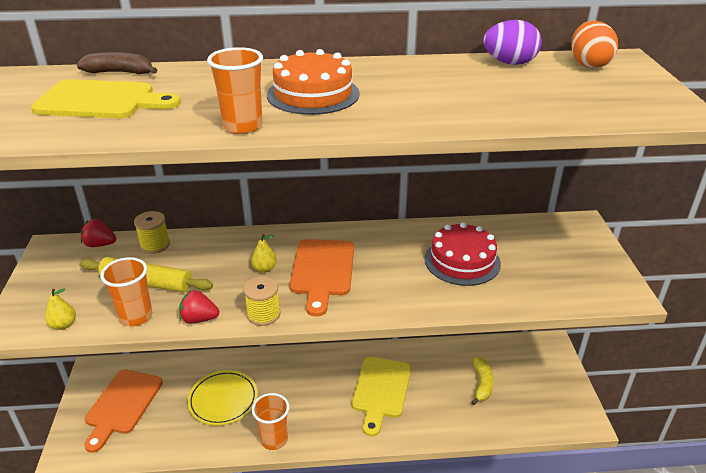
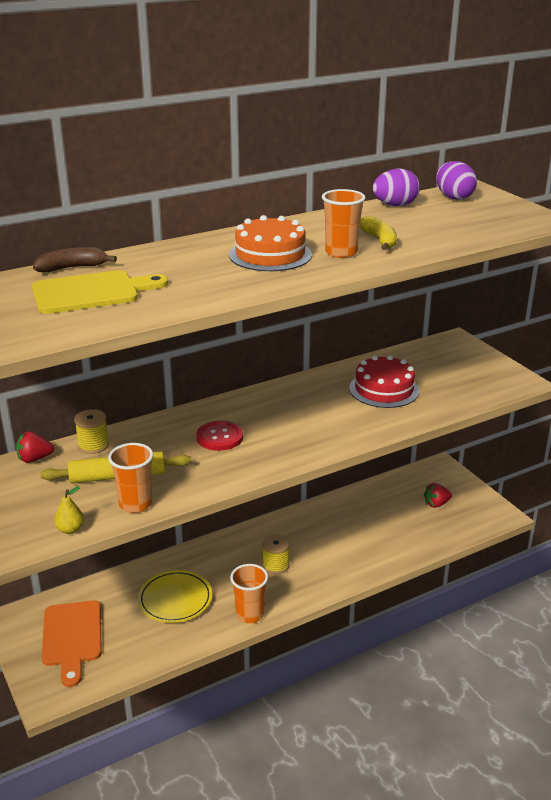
camera: 25 degrees left, 5 degrees down
(199, 319) = (197, 489): red strawberry -> red strawberry (436, 504)
(242, 126) = (245, 288): orange cup -> orange cup (341, 252)
(263, 314) = (252, 471): yellow spool -> yellow spool (275, 565)
(264, 268) = (219, 437): yellow pear -> red button
(322, 271) = (273, 426): orange cutting board -> none
(381, 390) = (320, 545): yellow cutting board -> none
(482, 384) = (403, 513): yellow banana -> yellow banana (379, 240)
(588, 65) = (453, 197): orange egg -> purple egg

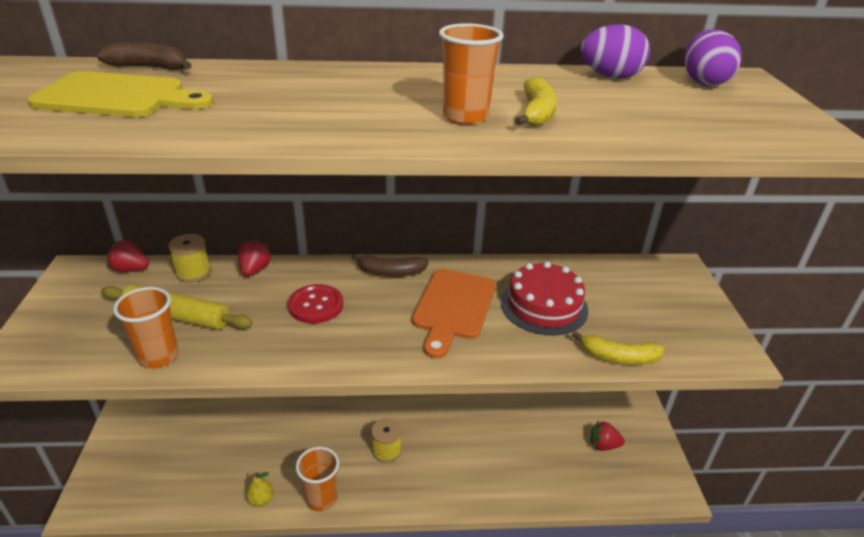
camera: 25 degrees right, 5 degrees up
(70, 529) = (71, 363): yellow pear -> yellow pear (261, 500)
(72, 637) = (154, 450): orange cutting board -> orange cutting board (453, 307)
(143, 429) = (255, 270): none -> red strawberry
(175, 599) = (268, 449): yellow plate -> none
(254, 400) = (391, 272): none -> brown banana
(270, 255) = (375, 100): orange cake -> none
(456, 405) = (618, 357): none -> yellow banana

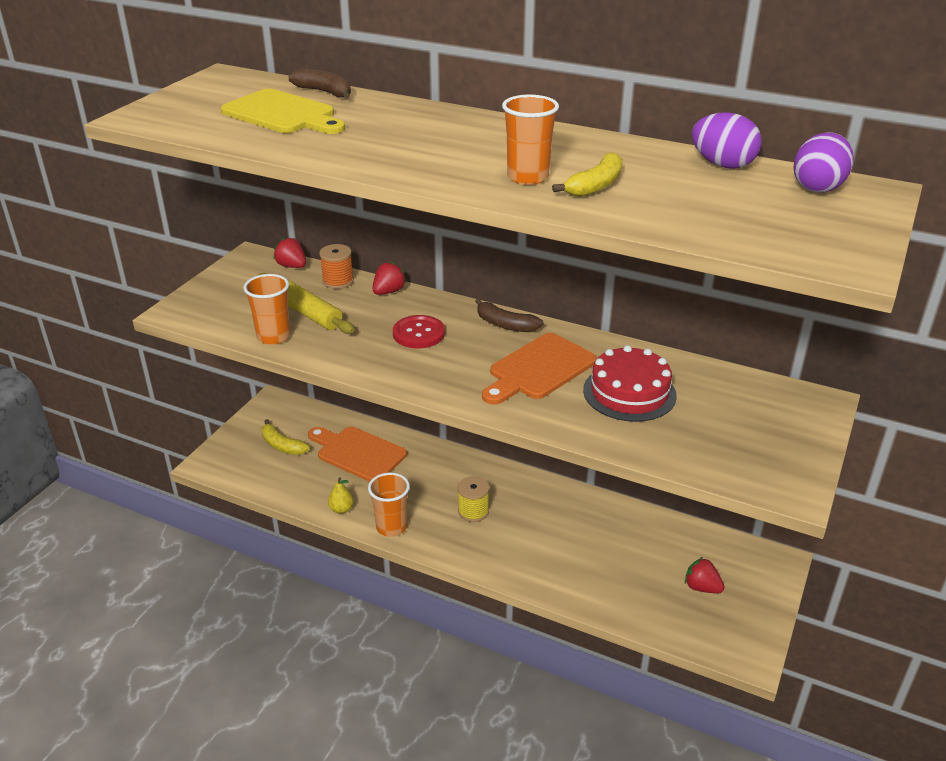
camera: 30 degrees right, 0 degrees up
(193, 273) = (338, 281): yellow spool -> orange spool
(245, 433) = (358, 453): none -> orange cutting board
(618, 357) = (662, 455): yellow banana -> yellow banana (282, 445)

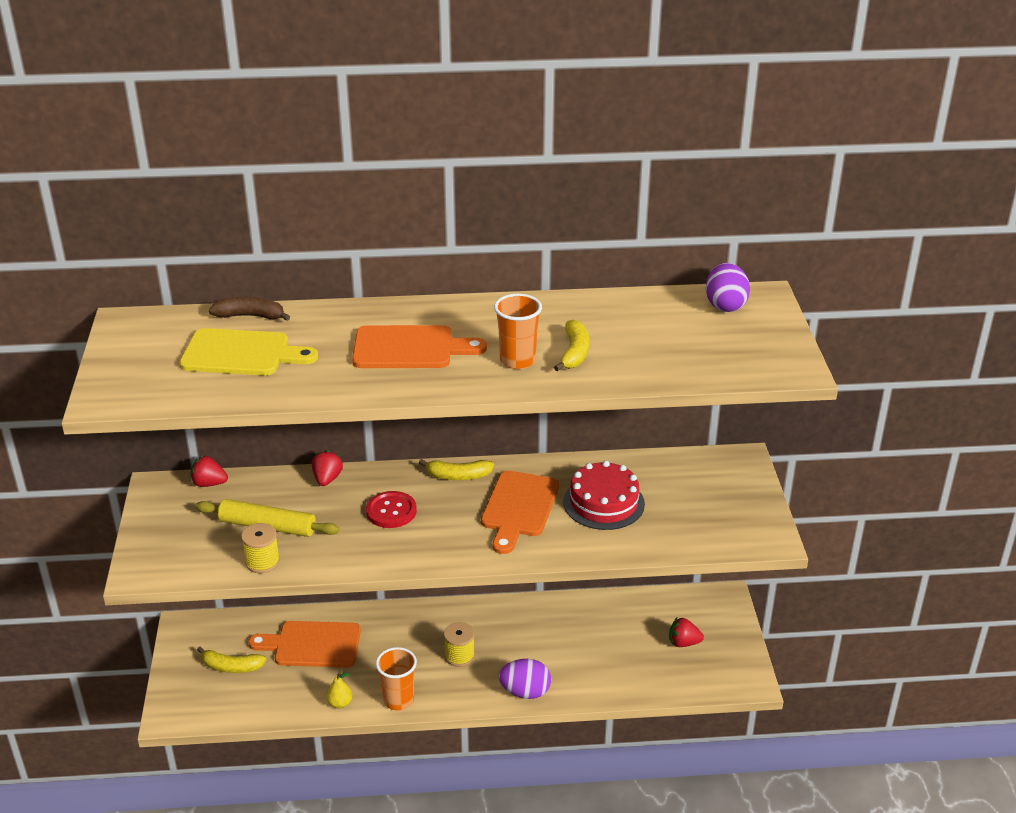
camera: 30 degrees left, 0 degrees up
(273, 337) = (262, 562): orange cup -> yellow spool
(338, 281) = (269, 484): orange spool -> none
(433, 144) = (409, 348): none -> orange cutting board
(505, 325) = (458, 476): brown banana -> yellow banana
(722, 165) = (645, 303): purple egg -> purple egg (525, 692)

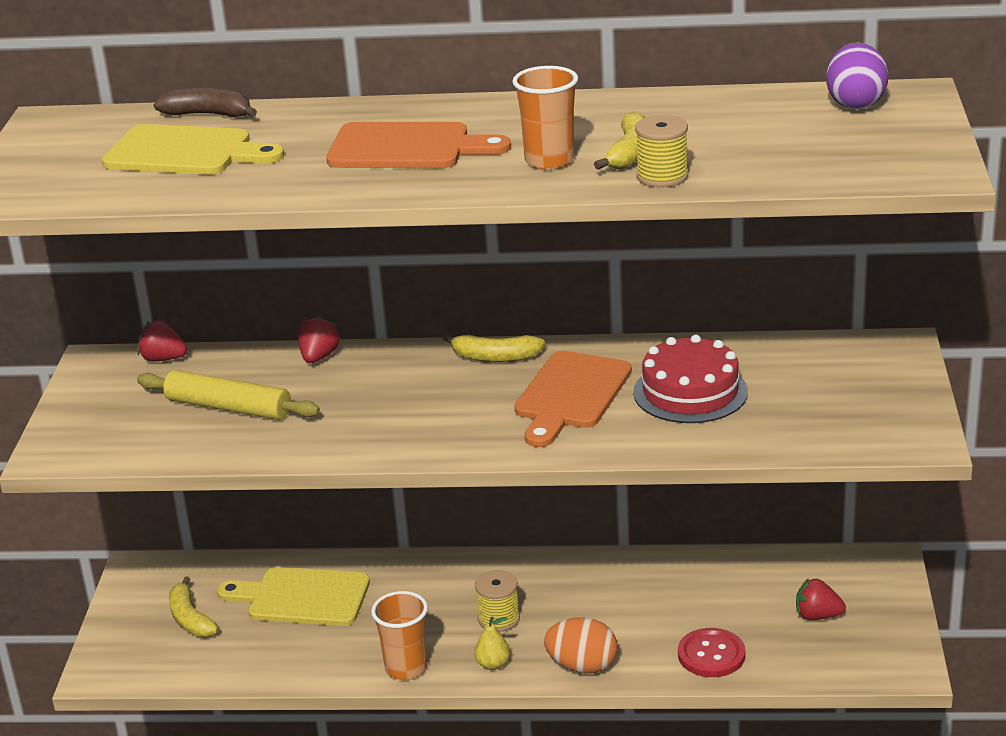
camera: 10 degrees right, 5 degrees down
(231, 667) = (190, 619): yellow banana -> yellow banana turned 45 degrees clockwise
(262, 562) = (213, 447): yellow spool -> yellow spool (662, 176)
(312, 645) = (302, 597): orange cutting board -> yellow cutting board
(340, 703) = (326, 668): yellow pear -> yellow pear (493, 664)
(391, 511) = (396, 395): red button -> red button (711, 655)
(525, 692) = (582, 666): purple egg -> orange egg

